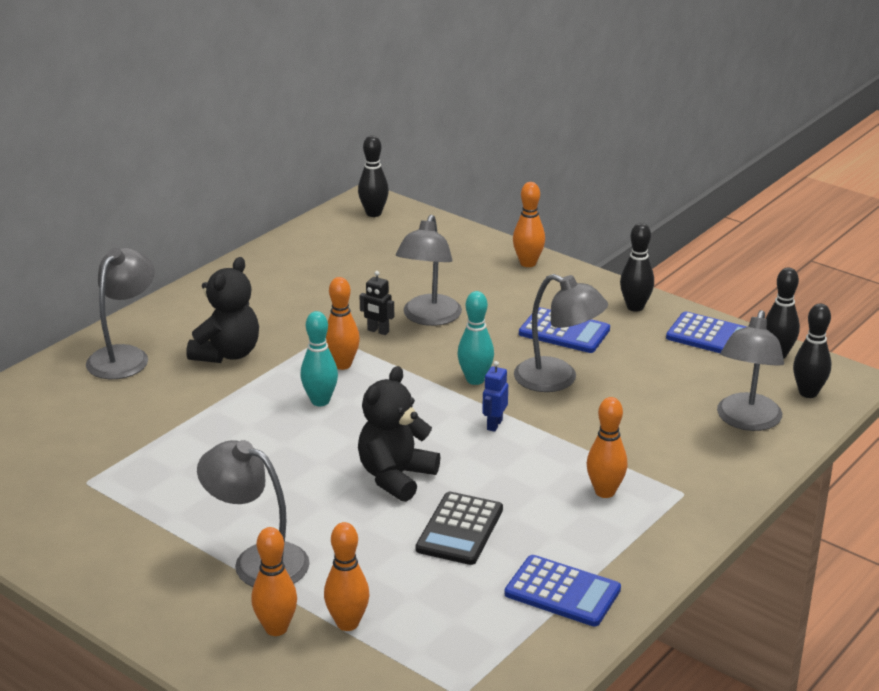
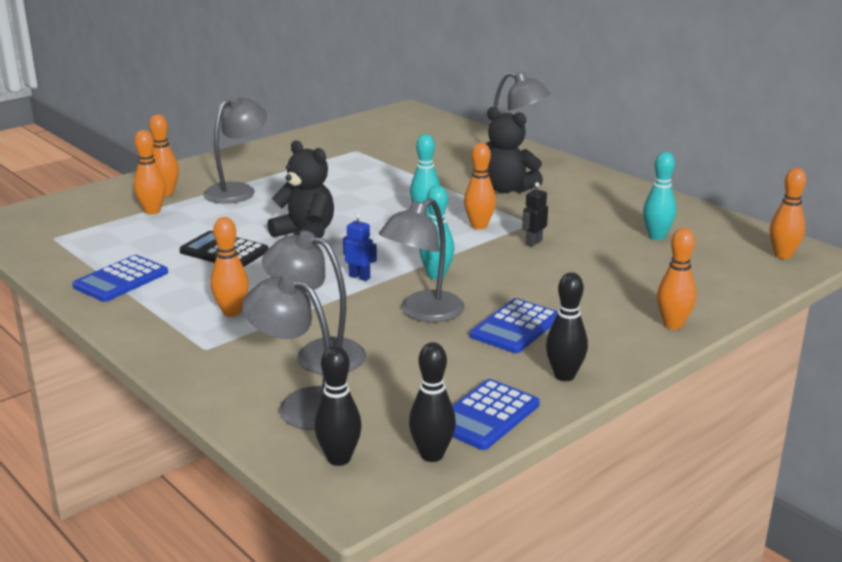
camera: 100 degrees right, 5 degrees down
(346, 268) = (656, 236): none -> turquoise bowling pin
(373, 213) = (782, 255): black bowling pin -> orange bowling pin
(429, 318) = (555, 265): grey lamp -> grey lamp (317, 354)

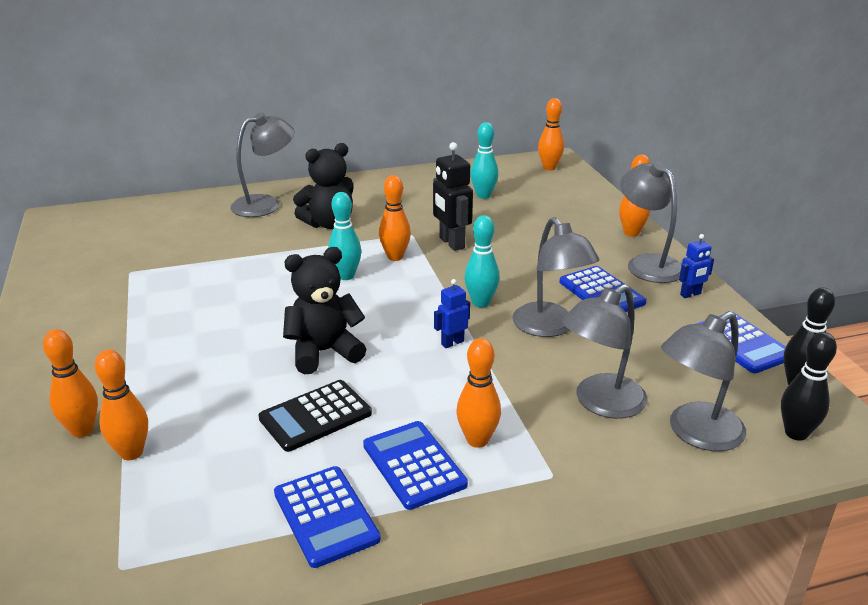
camera: 65 degrees left, 5 degrees up
(188, 295) = (414, 465): none -> blue calculator
(237, 190) = (146, 372): grey lamp -> grey lamp (647, 264)
(533, 242) = (451, 243): black robot -> black robot, size x1.74
(564, 376) = (690, 294): black bowling pin -> blue robot

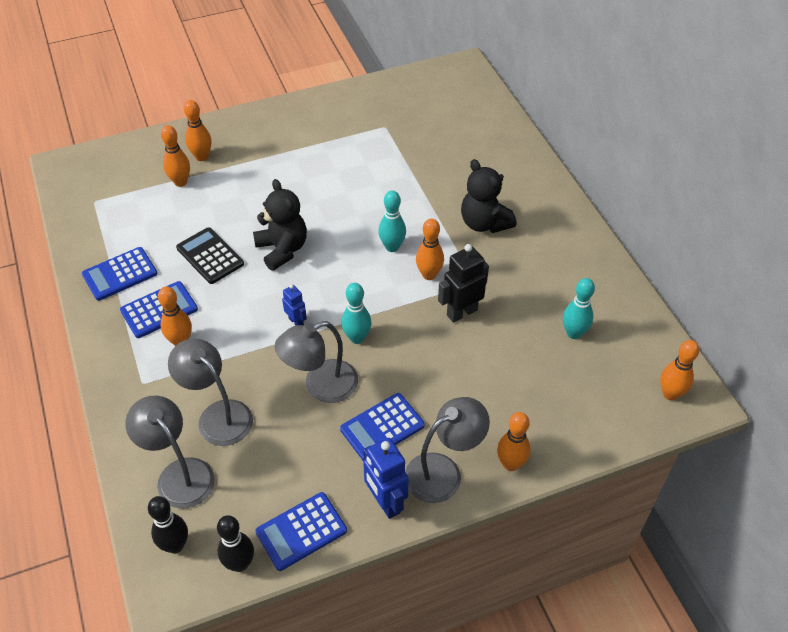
camera: 85 degrees right, 20 degrees up
(265, 204) = (514, 176): grey lamp -> none
(690, 294) = (385, 502): blue robot -> blue robot, size x1.74

